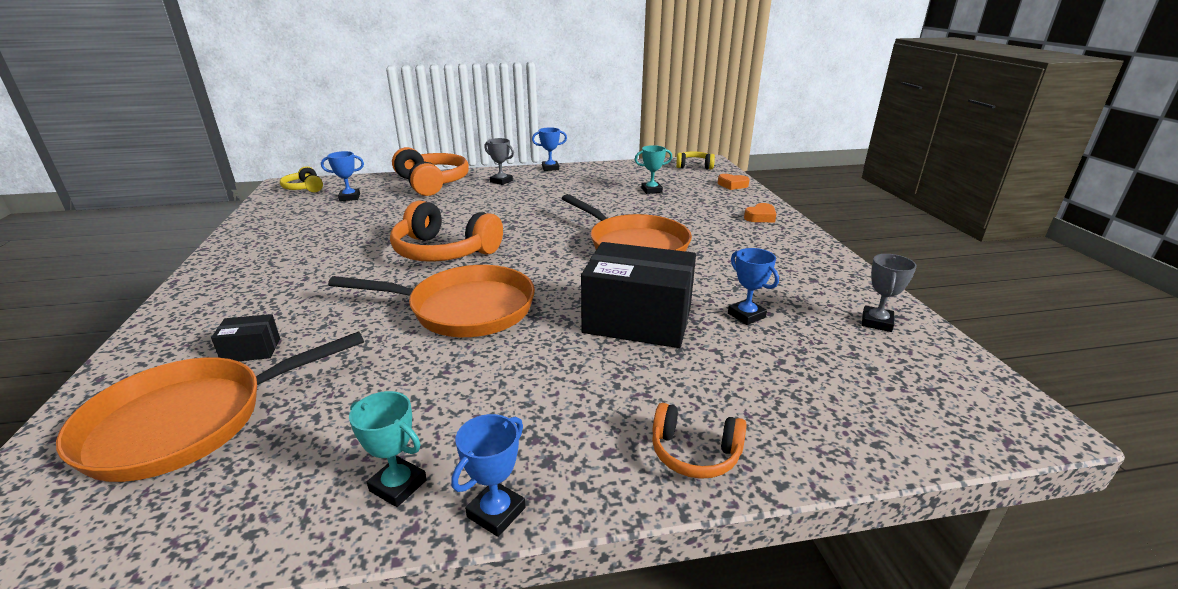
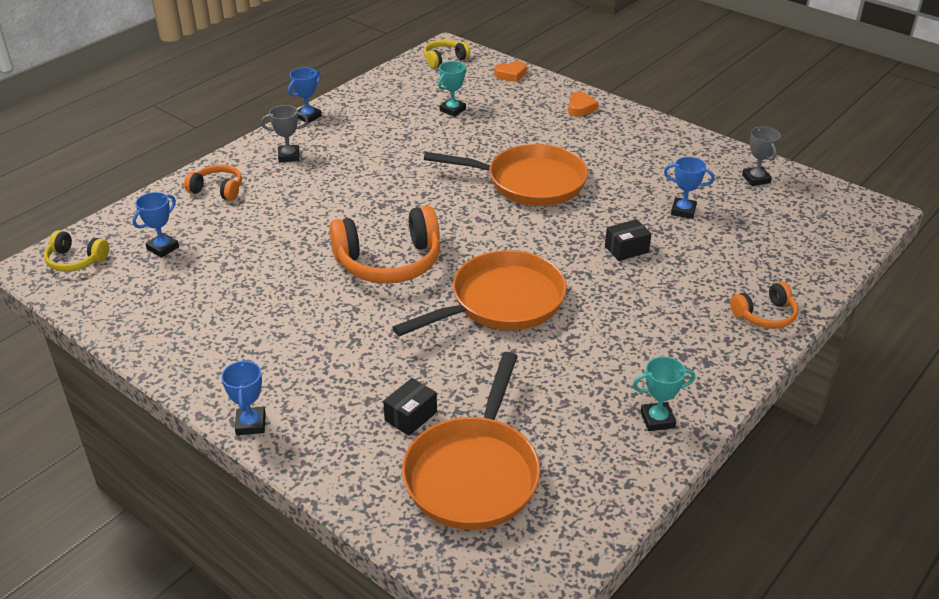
camera: 40 degrees left, 10 degrees up
(432, 183) = (217, 190): orange headphones -> orange headphones, size x0.53
(496, 512) = (721, 399): blue trophy -> blue trophy (251, 424)
(637, 320) = (626, 249): black box -> black box, size x0.43

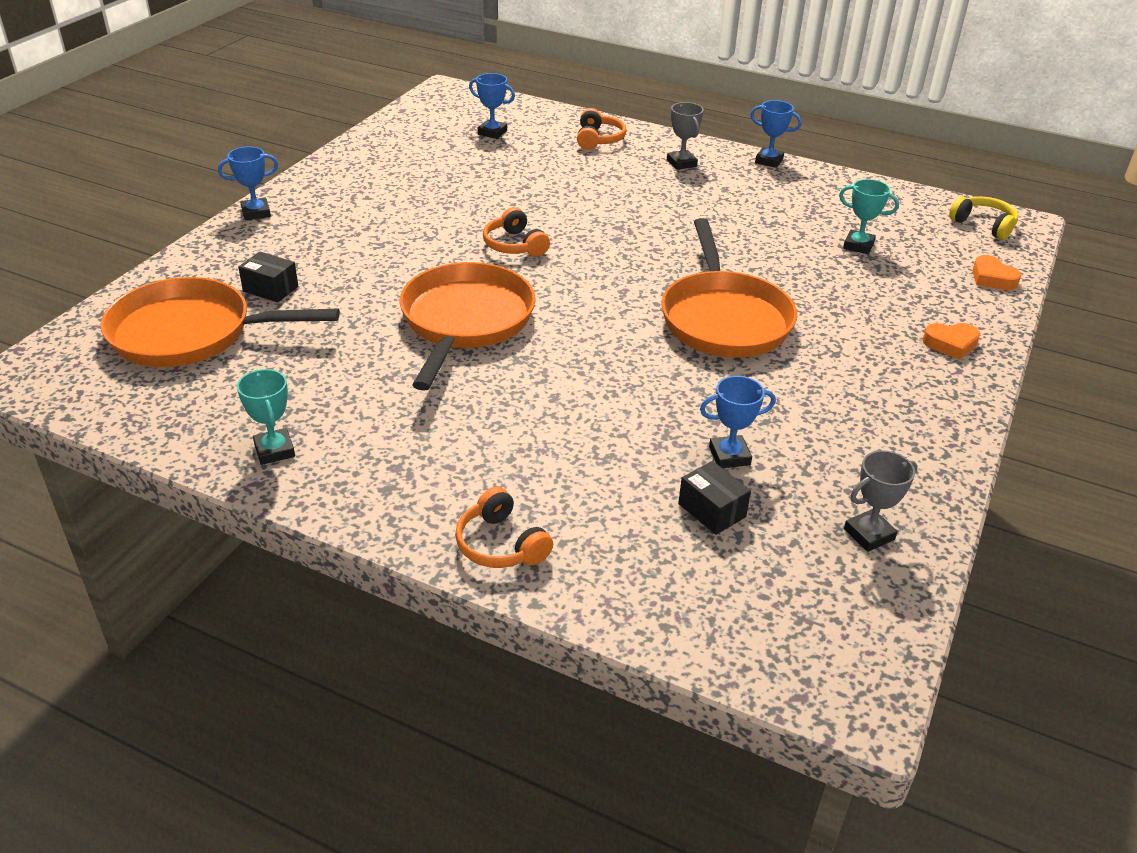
camera: 75 degrees right, 0 degrees up
(76, 260) = (460, 102): yellow headphones -> none
(389, 262) = (514, 245): orange headphones -> orange headphones, size x0.53
(501, 302) = (465, 322): orange pan -> orange pan turned 120 degrees counterclockwise
(626, 249) = (609, 408): black box -> black box (712, 510)
(683, 211) = (729, 456): blue trophy -> blue trophy turned 75 degrees clockwise

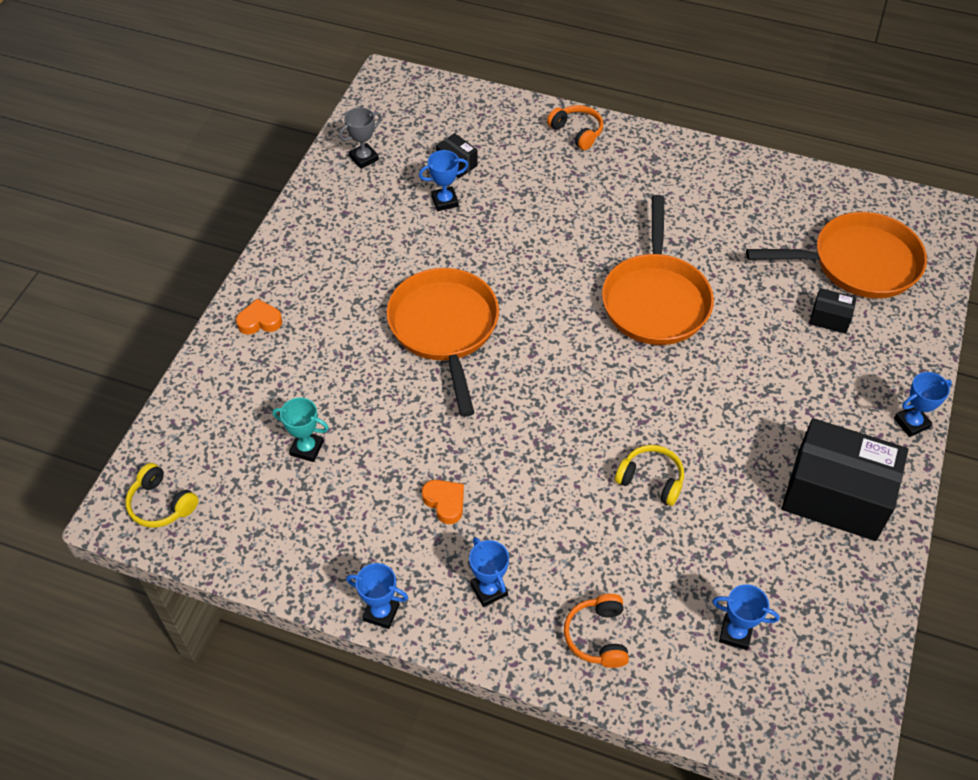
camera: 175 degrees right, 15 degrees up
(274, 450) = (736, 175): turquoise trophy -> none
(364, 181) = (836, 495): none -> black box
(514, 245) = (643, 404): orange headphones -> none
(526, 202) = (651, 479): none -> yellow headphones
(681, 163) = (489, 590): grey trophy -> blue trophy
(992, 278) = (189, 413): orange heart -> orange heart (445, 502)

